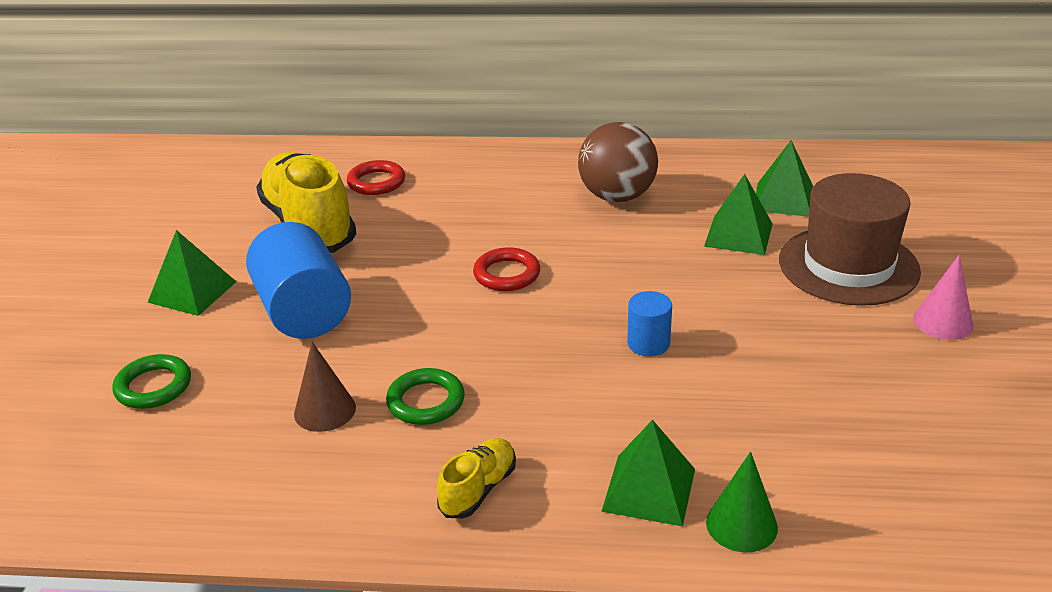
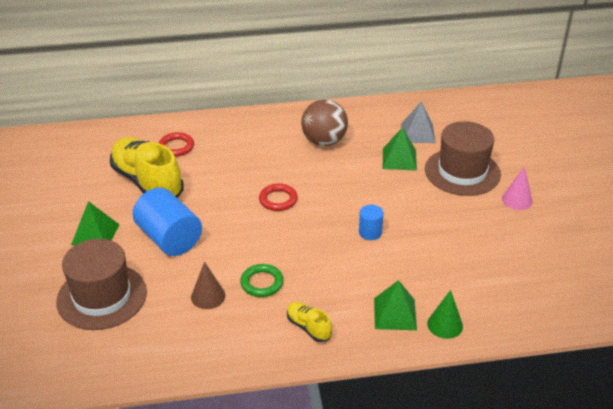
camera: 15 degrees left, 5 degrees up
(153, 386) = (102, 296): green ring -> brown hat
(478, 489) = (308, 327): yellow shoe -> yellow shoe turned 60 degrees counterclockwise
(784, 199) = (418, 133): green pyramid -> grey pyramid

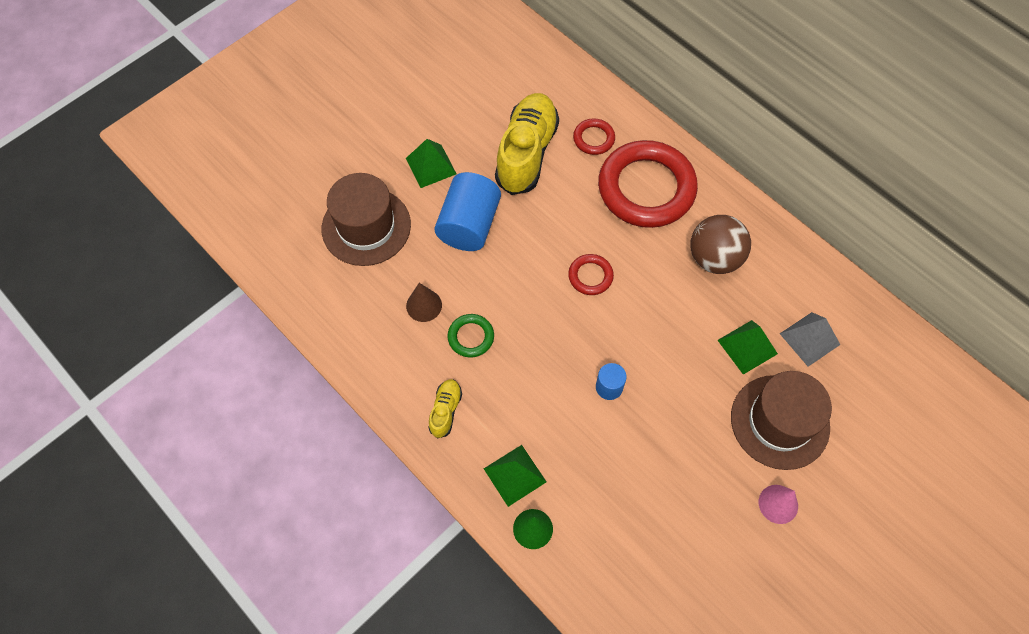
camera: 55 degrees right, 25 degrees up
(241, 143) = (646, 188): none -> red ring

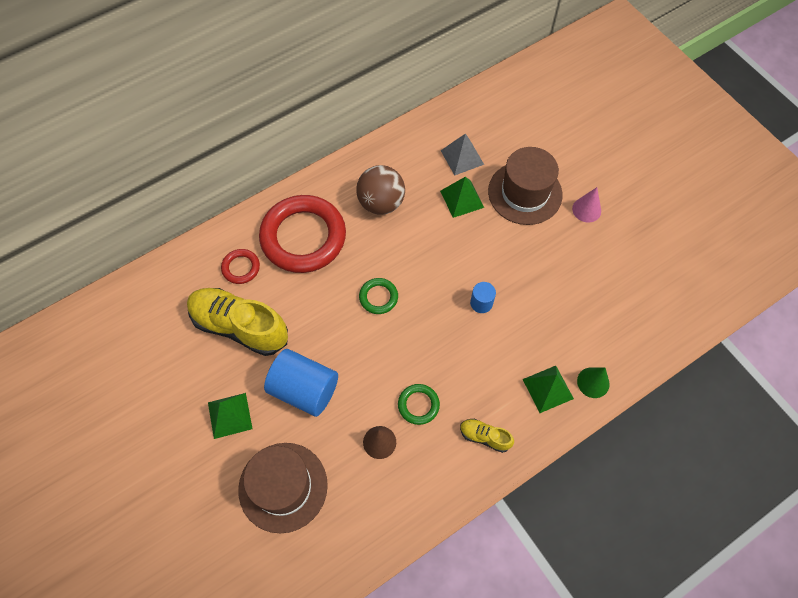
camera: 80 degrees left, 0 degrees up
(590, 276) = (378, 297): red ring -> green ring

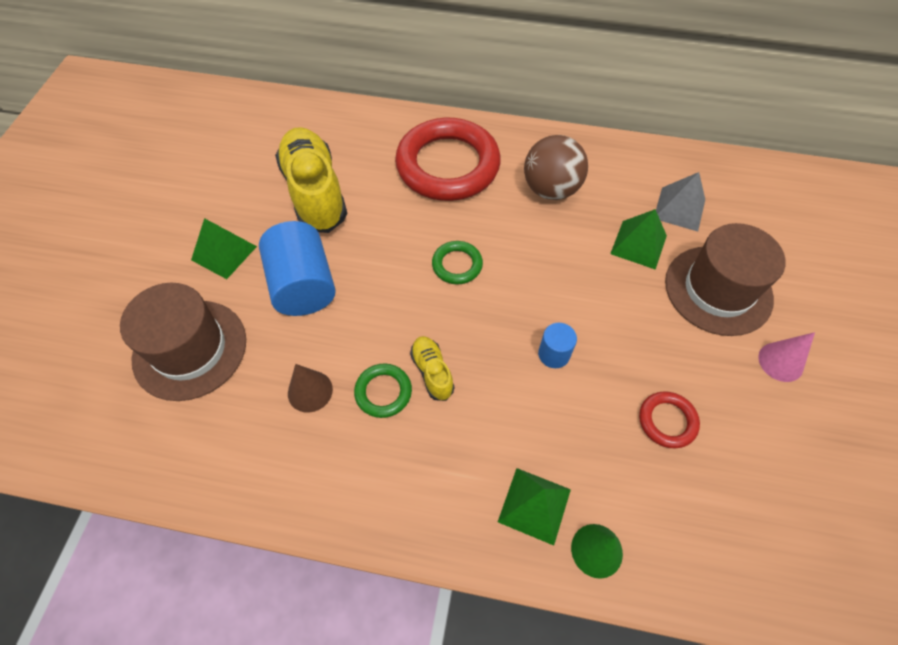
camera: 45 degrees right, 5 degrees down
(241, 268) = (369, 150): red ring -> red ring (667, 421)
(485, 437) = (412, 487): yellow shoe -> yellow shoe (432, 372)

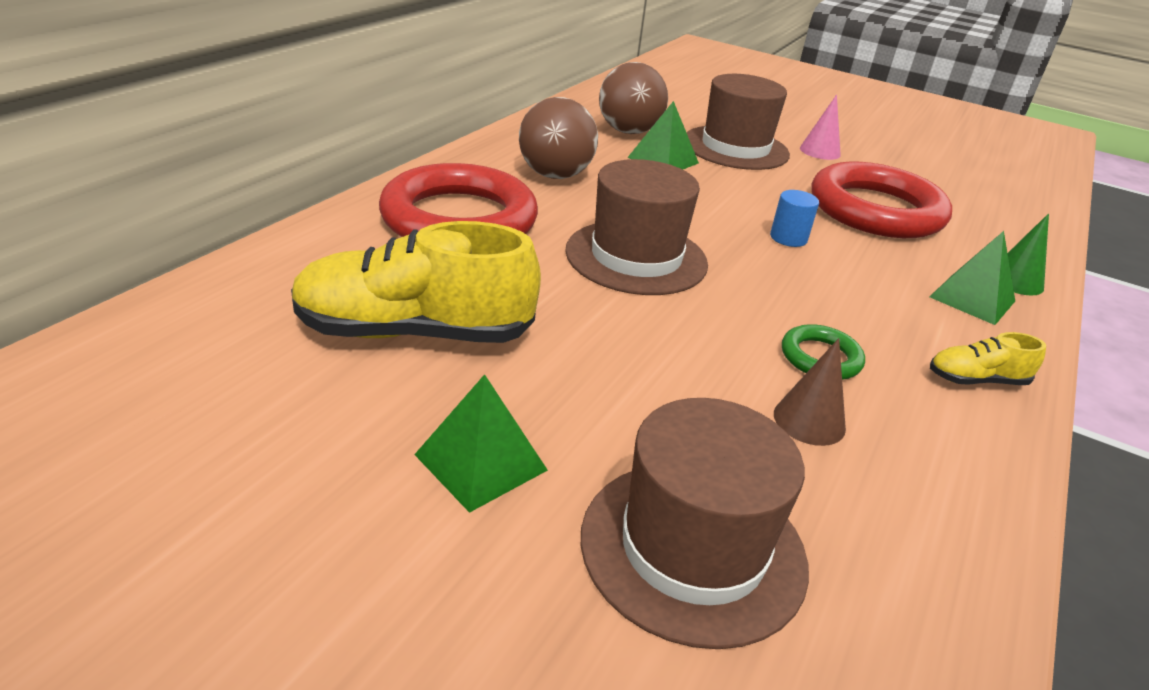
camera: 75 degrees left, 25 degrees down
(303, 285) = (607, 385): blue cylinder -> none
(432, 372) = (796, 315): yellow shoe -> yellow shoe (976, 380)
(457, 265) = (636, 257): green ring -> brown hat
(667, 421) = (876, 210): red ring -> red ring, size x2.28
(679, 209) = (628, 131): grey pyramid -> brown ball

